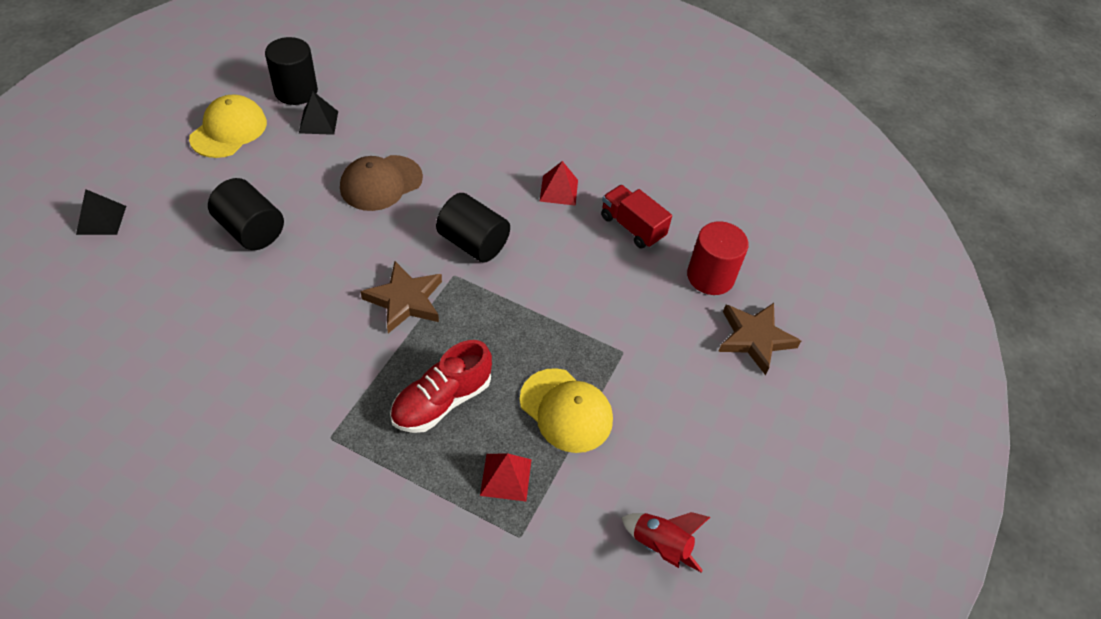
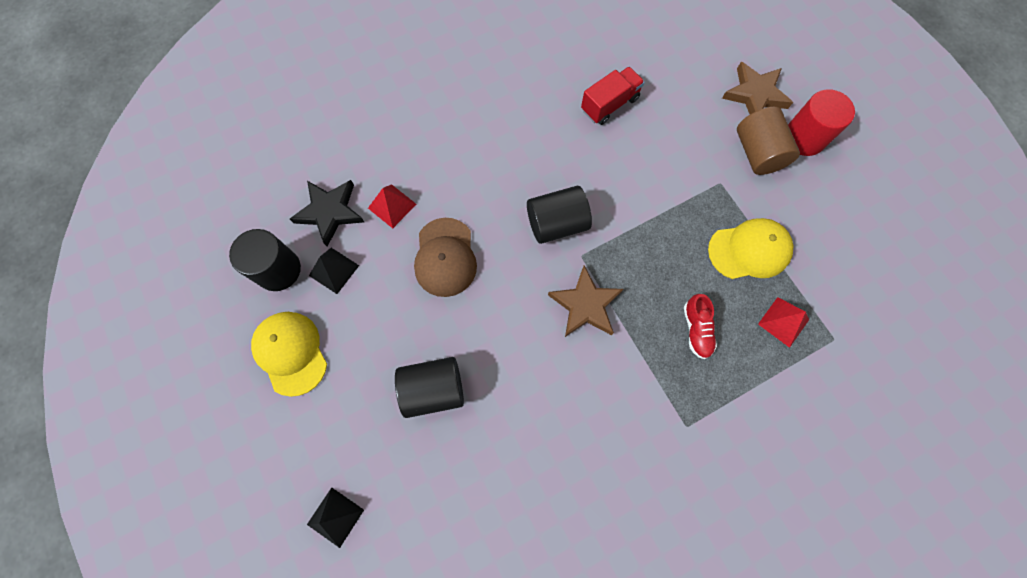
camera: 50 degrees left, 20 degrees up
(369, 96) = (330, 212): none -> black star
(442, 401) = (696, 329): red shoe -> red shoe, size x0.64
(559, 190) = (540, 131): red pyramid -> red pyramid (392, 206)
(632, 227) = (609, 104): red truck -> red truck turned 150 degrees clockwise
(660, 545) = (882, 256): red rocket -> none
(687, 370) = (757, 153): none -> brown cylinder
(710, 276) = (686, 85): red cylinder -> red cylinder (804, 138)

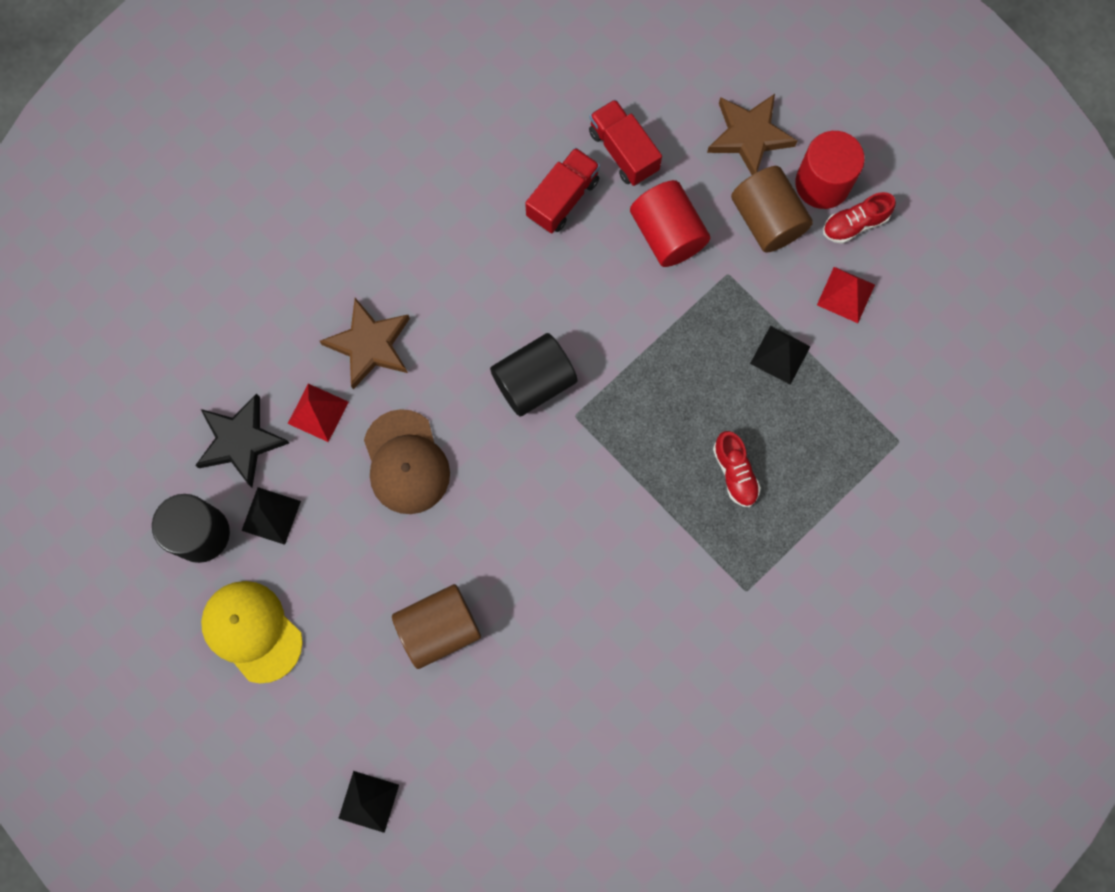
camera: 15 degrees left, 5 degrees up
(433, 389) = (439, 628): black cylinder -> brown cylinder
(585, 305) = (595, 477): brown star -> brown star (369, 345)
(661, 84) = (623, 151): none -> red truck
(680, 145) = (667, 234): none -> red cylinder
(749, 250) = (780, 355): yellow cap -> black pyramid
(783, 322) = (836, 435): red pyramid -> red pyramid (846, 295)
(824, 171) = (854, 224): none -> red shoe

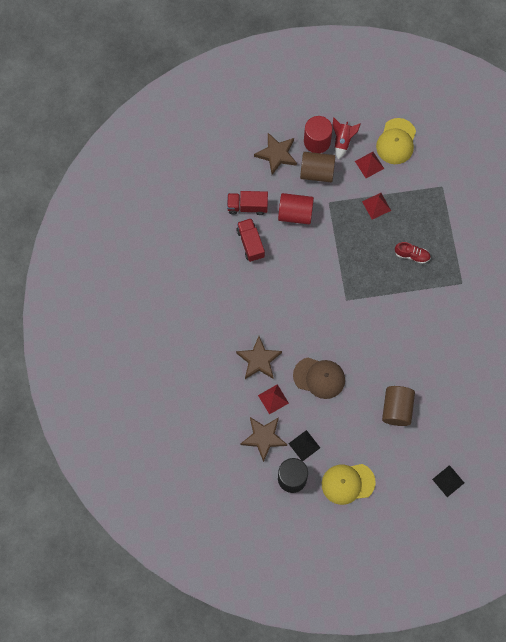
camera: 55 degrees left, 5 degrees down
(240, 441) = (263, 438): black star -> brown star
(534, 382) = (321, 306): black cylinder -> none
(780, 355) = (376, 206): black pyramid -> red pyramid
(854, 224) = (342, 141): red shoe -> red rocket
(922, 311) = (396, 141): none -> yellow cap

